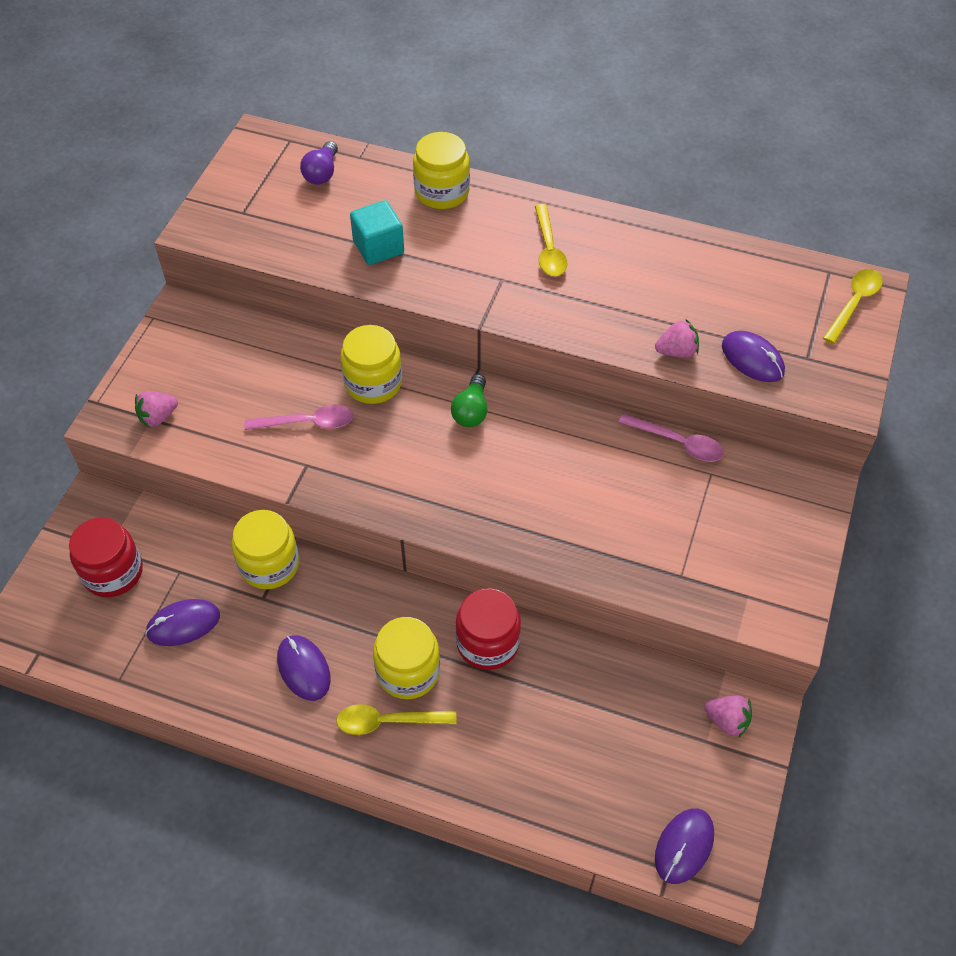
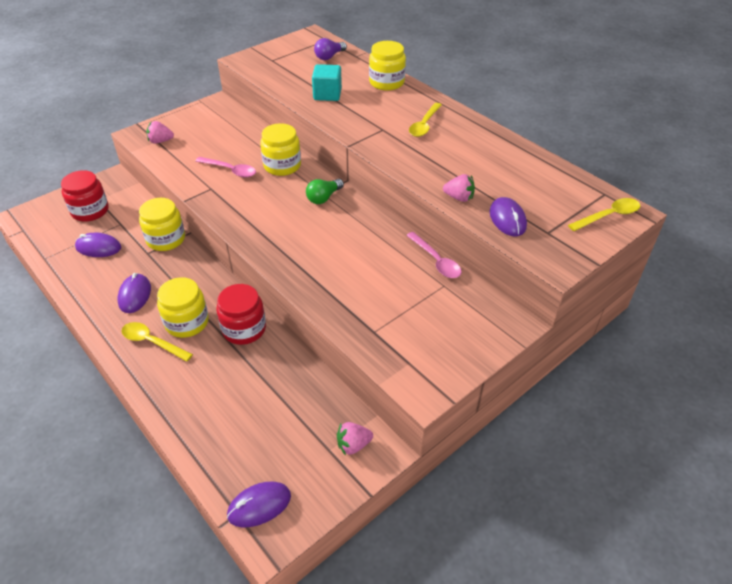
camera: 30 degrees right, 10 degrees down
(727, 720) = (353, 445): pink strawberry -> pink strawberry turned 105 degrees clockwise

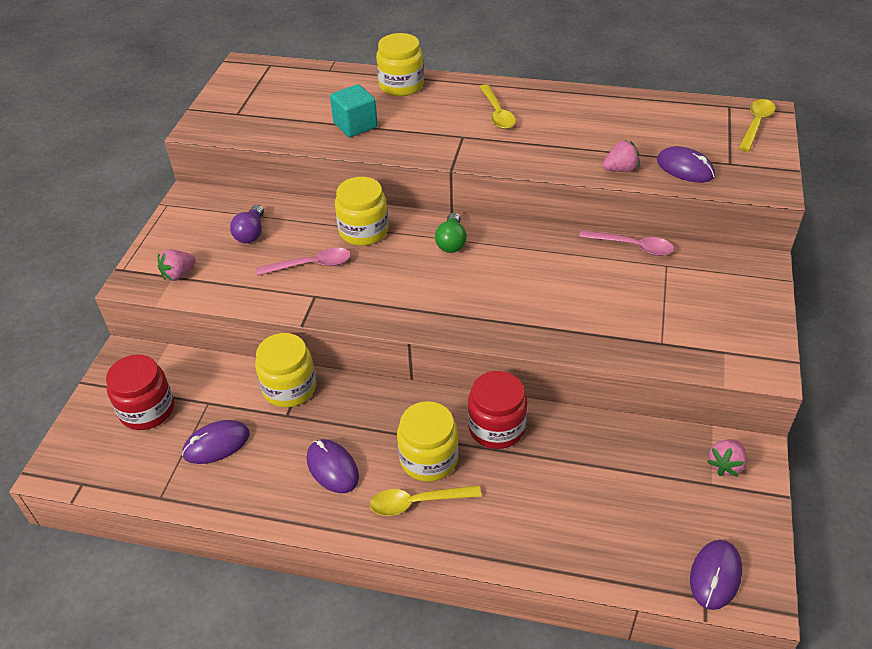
camera: 35 degrees left, 0 degrees up
(329, 56) = (300, 82): purple light bulb -> purple light bulb (251, 233)

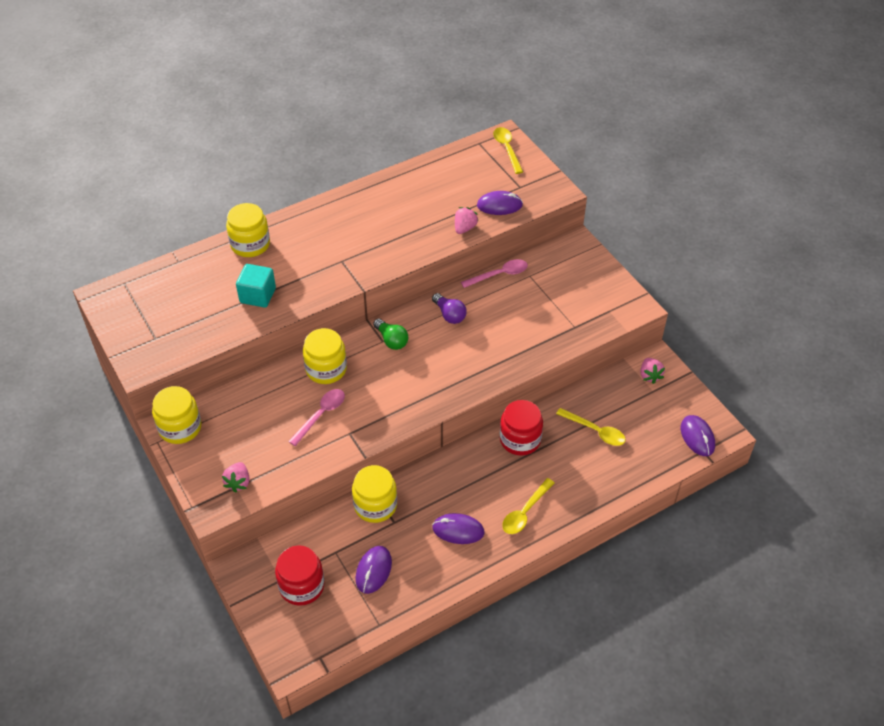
camera: 45 degrees left, 5 degrees up
(251, 233) = (250, 421): purple light bulb -> purple light bulb (449, 315)
(429, 459) = (504, 484): yellow jar -> yellow jar (180, 427)
(497, 113) = (344, 230): yellow spoon -> yellow spoon (595, 431)

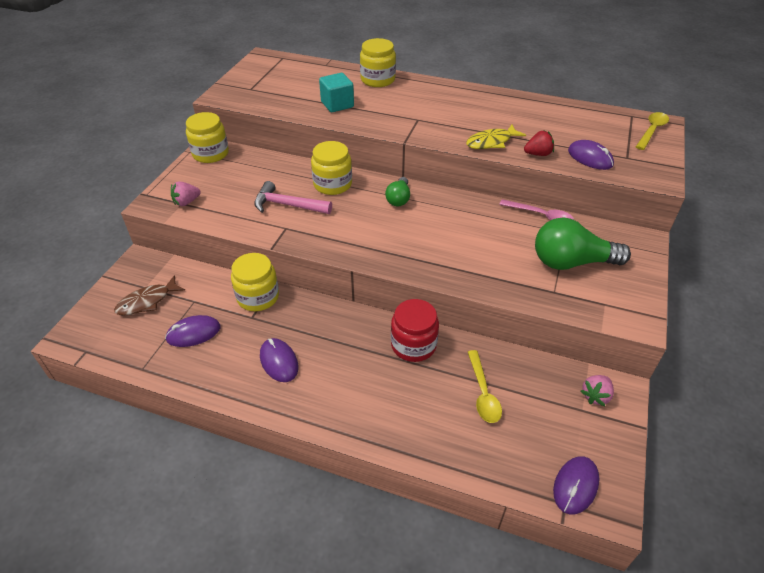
camera: 50 degrees right, 5 degrees down
(301, 586) = (147, 301): red jar -> brown fish
(321, 415) = (288, 205): pink spoon -> pink hammer
(421, 241) = (491, 142): none -> yellow fish
(449, 315) = (463, 213): purple light bulb -> none
(464, 228) = (538, 154): pink strawberry -> red strawberry
(525, 512) = (340, 396): yellow spoon -> none
(559, 296) = (571, 262): none -> green light bulb

